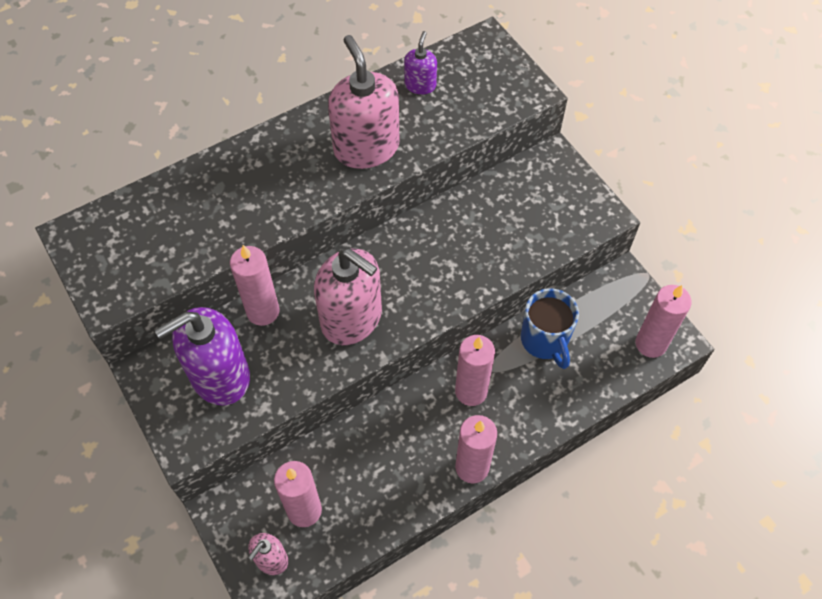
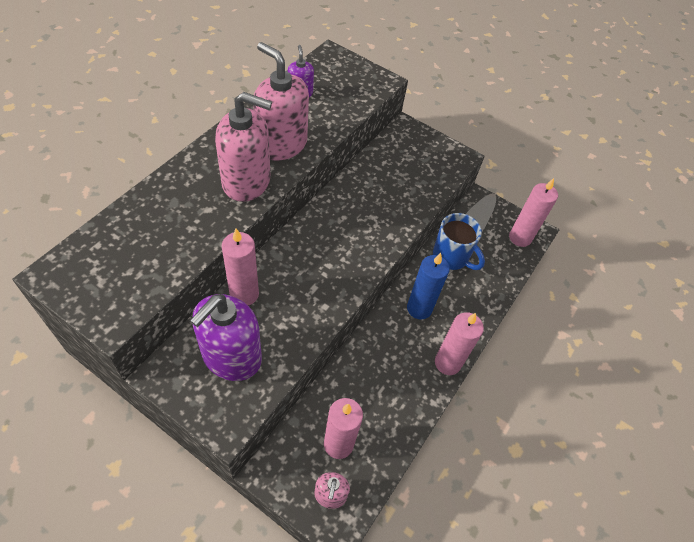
camera: 30 degrees left, 5 degrees down
(351, 318) = (318, 277): pink soap dispenser -> pink soap dispenser (246, 181)
(471, 391) = (419, 308): pink candle -> blue candle

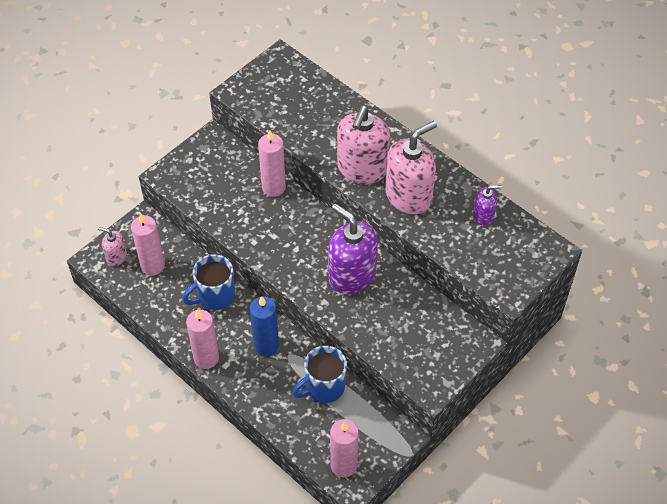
camera: 105 degrees right, 0 degrees up
(231, 356) = (218, 178): purple soap dispenser -> purple soap dispenser (352, 275)
(370, 366) = (215, 296): none -> blue mug

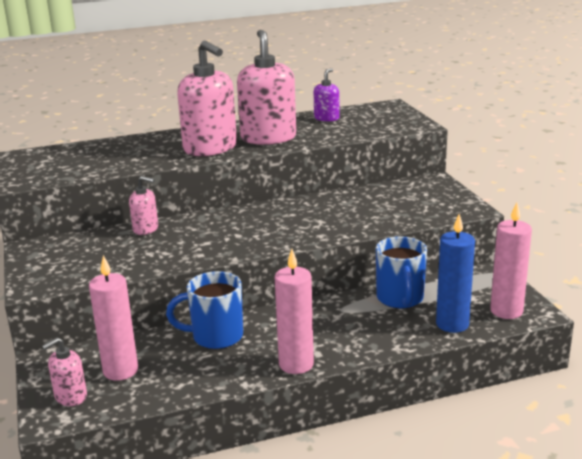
camera: 60 degrees left, 30 degrees down
(215, 296) = (215, 337): blue mug -> blue mug turned 90 degrees clockwise
(266, 345) = (316, 320): blue candle -> blue candle (452, 324)
(273, 187) = (146, 229): pink candle -> pink soap dispenser
(352, 275) = (304, 215): purple soap dispenser -> none

